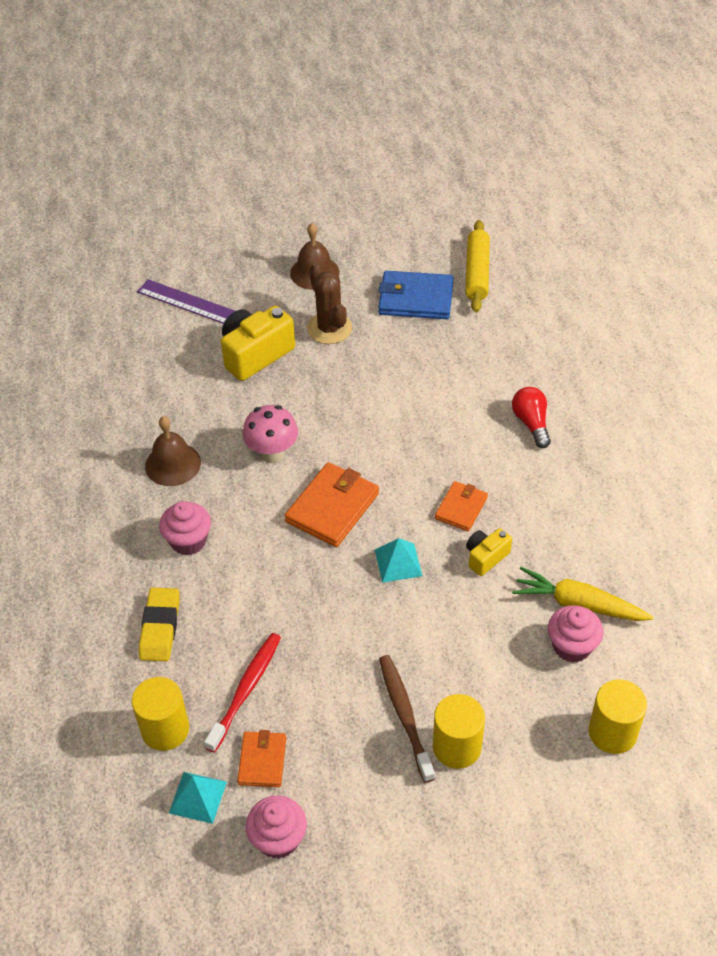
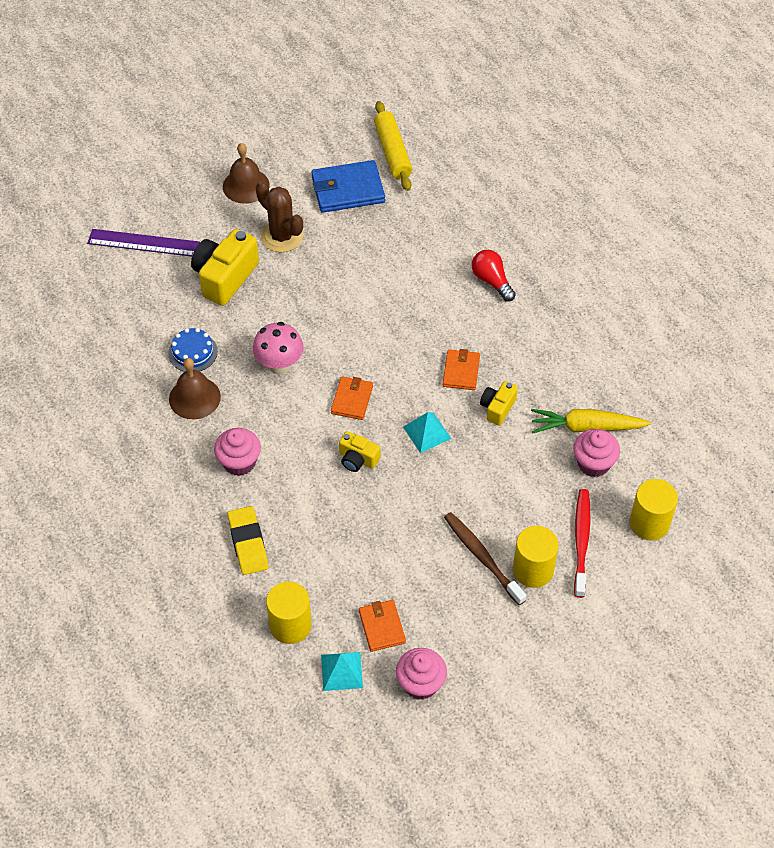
camera: 20 degrees left, 5 degrees up
(191, 419) = (193, 352): none -> blue cake
(245, 690) = (344, 574): red toothbrush -> red toothbrush (581, 541)
(312, 571) = (357, 459): none -> yellow camera
(332, 507) = (352, 399): orange wallet -> orange wallet, size x0.60

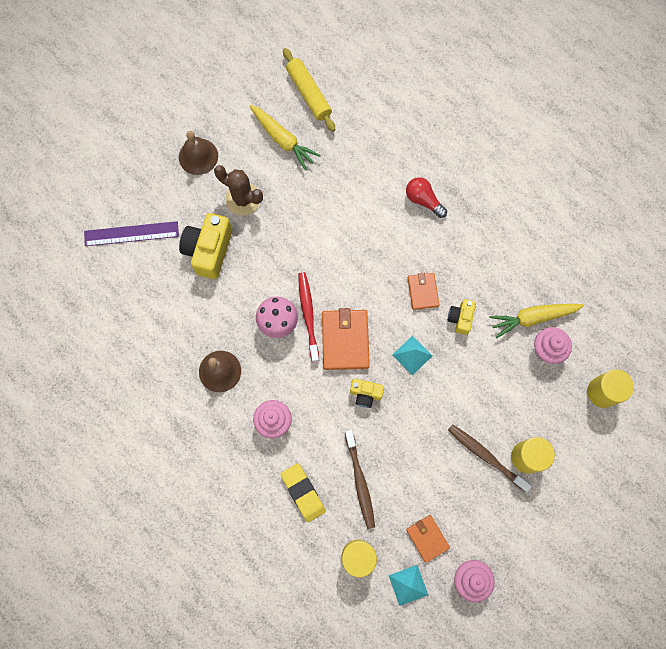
camera: 15 degrees left, 20 degrees up
(193, 352) = (205, 329): blue cake -> none
(320, 547) = (360, 481): none -> brown toothbrush
(347, 190) = (283, 140): blue wallet -> yellow carrot
(352, 399) = (345, 340): orange wallet -> orange wallet, size x1.67
(581, 541) = (556, 422): red toothbrush -> red toothbrush (308, 315)

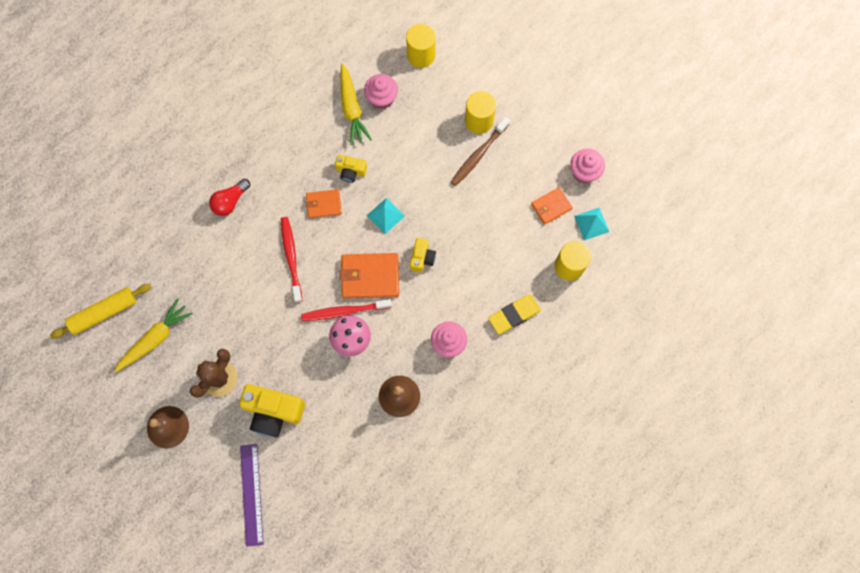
camera: 90 degrees left, 0 degrees up
(360, 481) = (502, 264): brown toothbrush -> none
(364, 261) = (291, 258): none -> red toothbrush

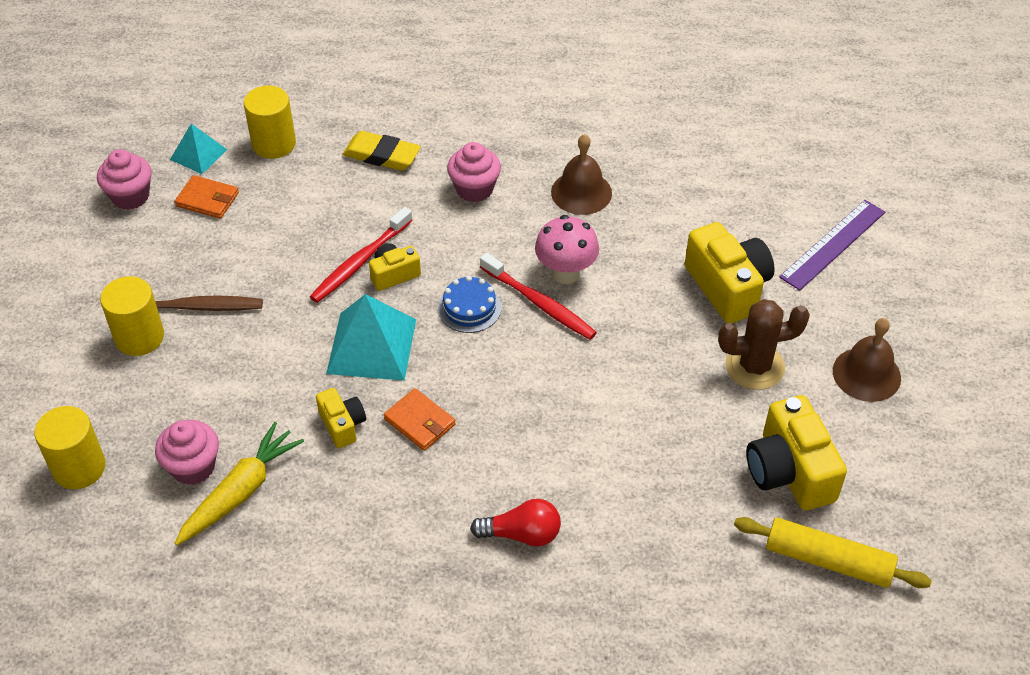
camera: 130 degrees left, 25 degrees down
(155, 338) = (789, 472): yellow carrot -> yellow camera
(291, 258) = (529, 404): red toothbrush -> red toothbrush (360, 261)
(370, 276) = (469, 308): orange wallet -> blue cake
(385, 215) = (372, 346): turquoise pyramid -> turquoise pyramid, size x1.71

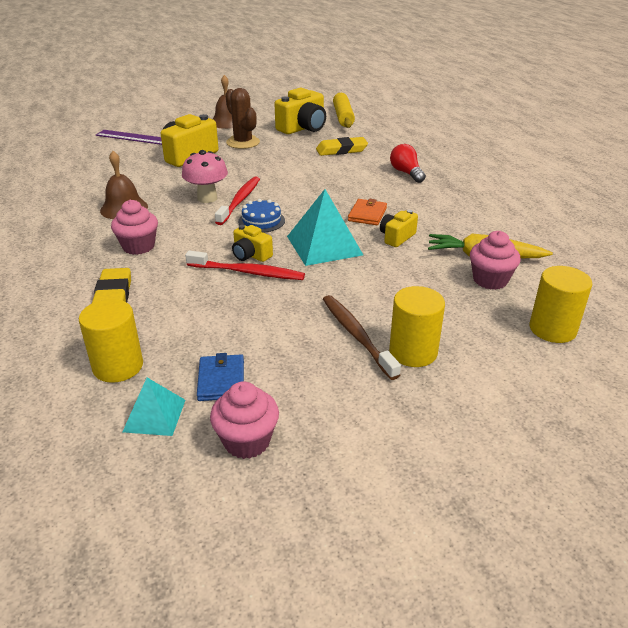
camera: 115 degrees left, 15 degrees down
(207, 199) = (221, 380): orange wallet -> blue wallet
(659, 487) = (341, 150): none -> yellow eraser

